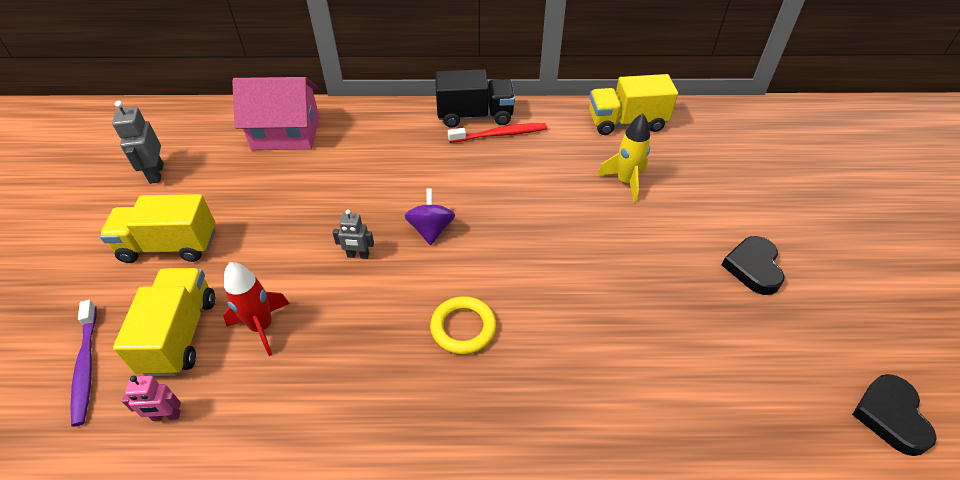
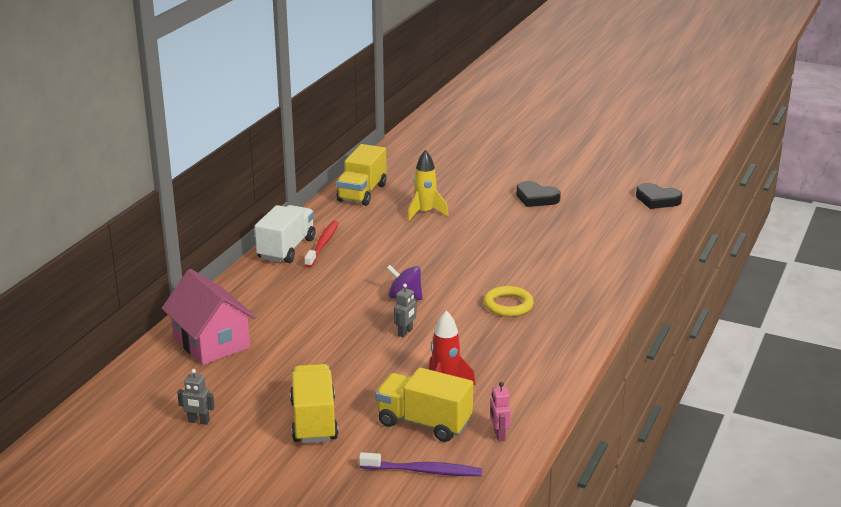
camera: 65 degrees left, 20 degrees down
(156, 173) = (198, 421): grey robot -> grey robot, size x0.66
(166, 416) = (499, 435): pink robot -> pink robot turned 150 degrees clockwise
(169, 246) = (314, 421): yellow truck -> yellow truck turned 150 degrees clockwise
(286, 133) = (211, 342): pink house -> pink house turned 60 degrees counterclockwise
(475, 116) = (286, 249): black truck -> white truck

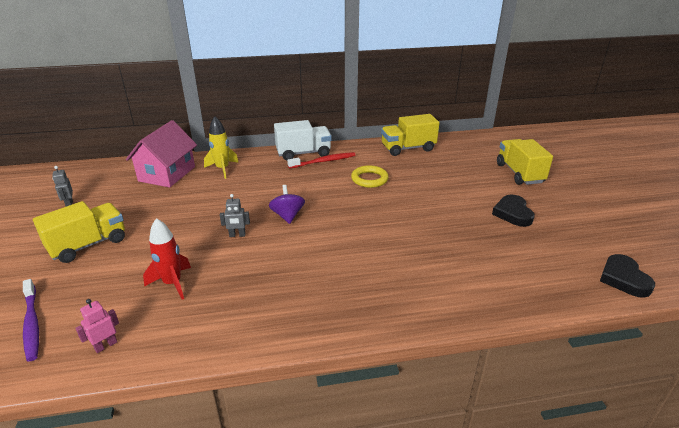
camera: 55 degrees right, 5 degrees up
(424, 423) = (107, 295): yellow truck -> yellow truck (519, 173)
(425, 213) = (416, 178): yellow rocket -> yellow rocket (222, 169)
(508, 305) = (325, 266): yellow ring -> yellow ring (369, 179)

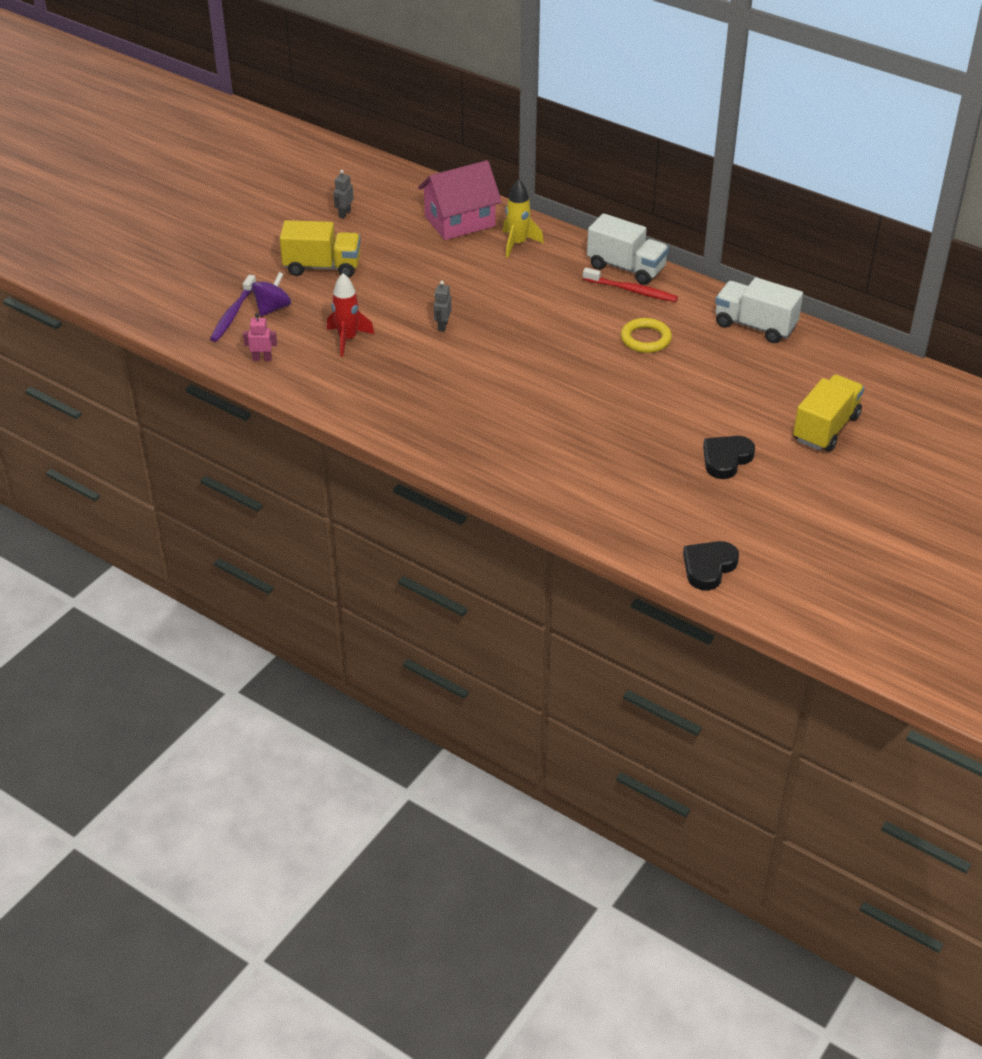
camera: 45 degrees right, 10 degrees up
(237, 235) = (442, 326): grey robot -> grey robot turned 60 degrees clockwise
(287, 216) = (508, 332): purple spinning top -> purple spinning top (272, 308)
(408, 148) = (755, 326): yellow truck -> white truck

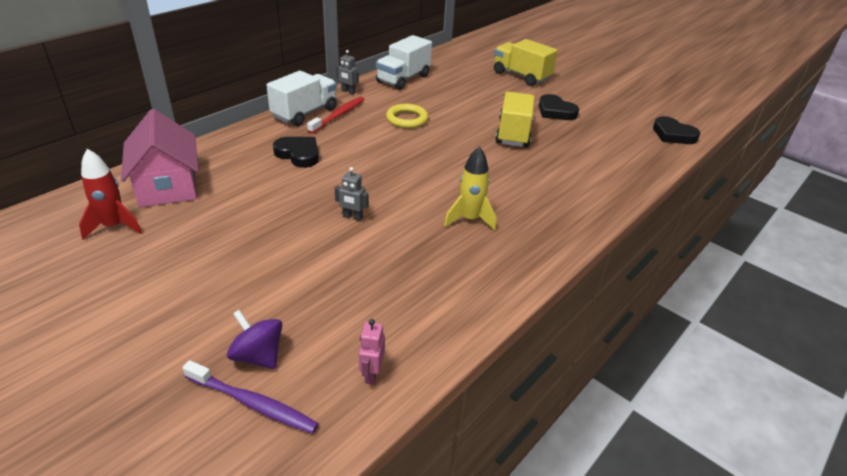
camera: 85 degrees left, 5 degrees down
(322, 267) = (188, 299): yellow truck -> yellow truck (513, 133)
(344, 214) = (79, 269): grey robot -> grey robot (348, 92)
(347, 339) = (353, 289): red rocket -> red rocket (114, 226)
(517, 244) = (234, 158): yellow rocket -> yellow rocket (470, 219)
(538, 279) = (298, 154): none -> black heart

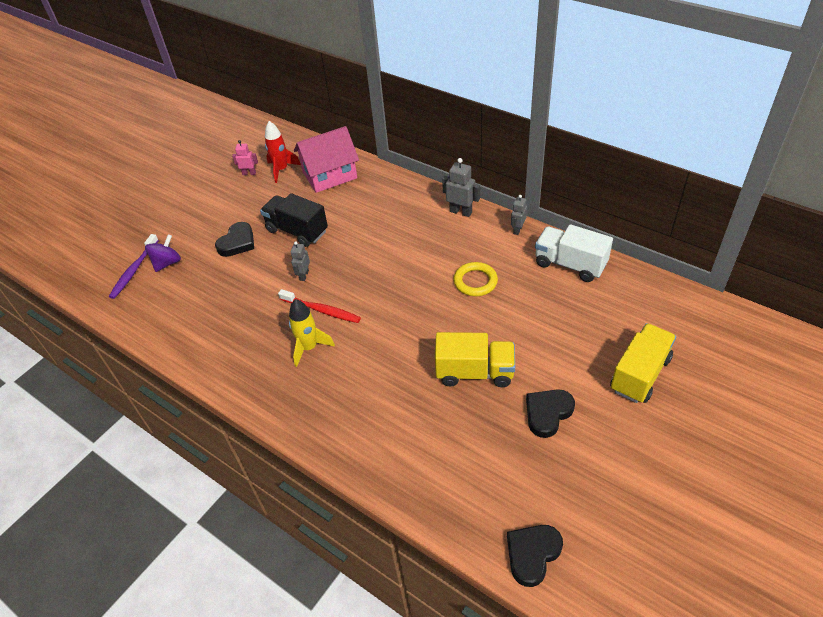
camera: 90 degrees right, 10 degrees up
(265, 218) = (297, 231): none -> black truck
(298, 154) = (388, 225): black heart -> black heart (237, 242)
(305, 113) = (461, 212): white truck -> grey robot
(338, 115) = (465, 233): red toothbrush -> red toothbrush (321, 310)
(371, 374) = (148, 314): pink robot -> pink robot (249, 173)

